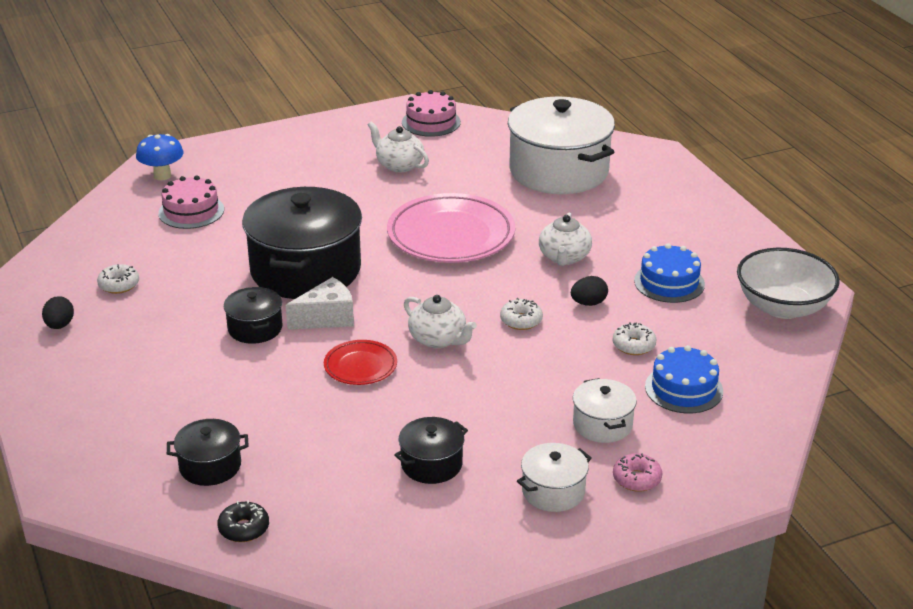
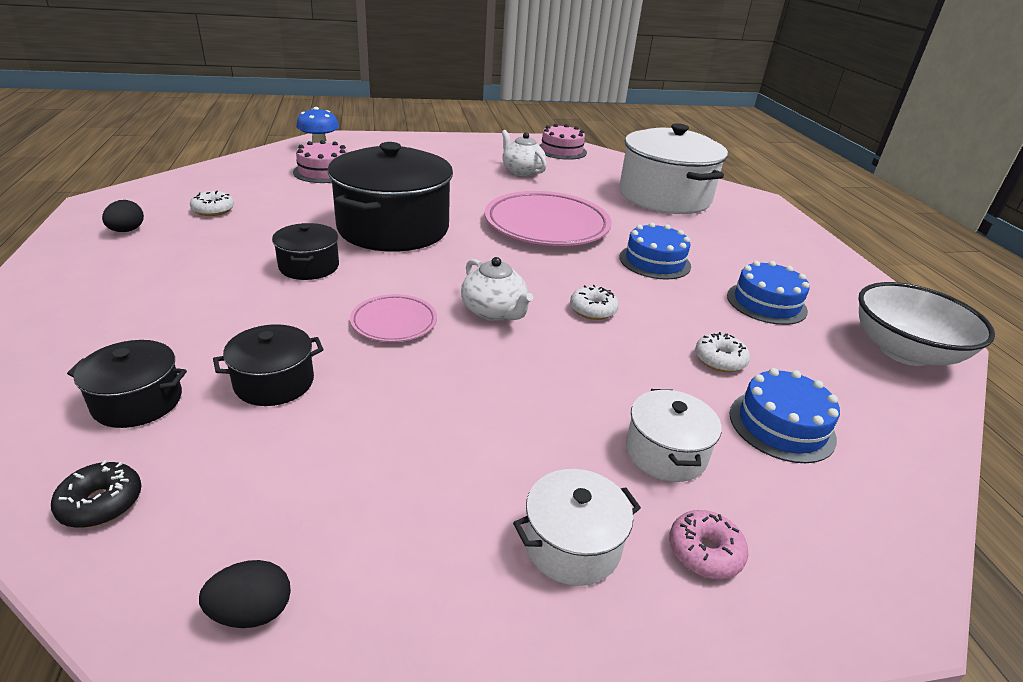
camera: 10 degrees right, 0 degrees up
(327, 318) = (387, 270): white cheese -> none
(360, 366) = (394, 322): red plate -> pink plate
(431, 464) = (415, 460): black pot -> black pot (274, 382)
(564, 257) = (654, 261): white teapot -> blue cake
(588, 303) = (673, 307): black egg -> black egg (252, 612)

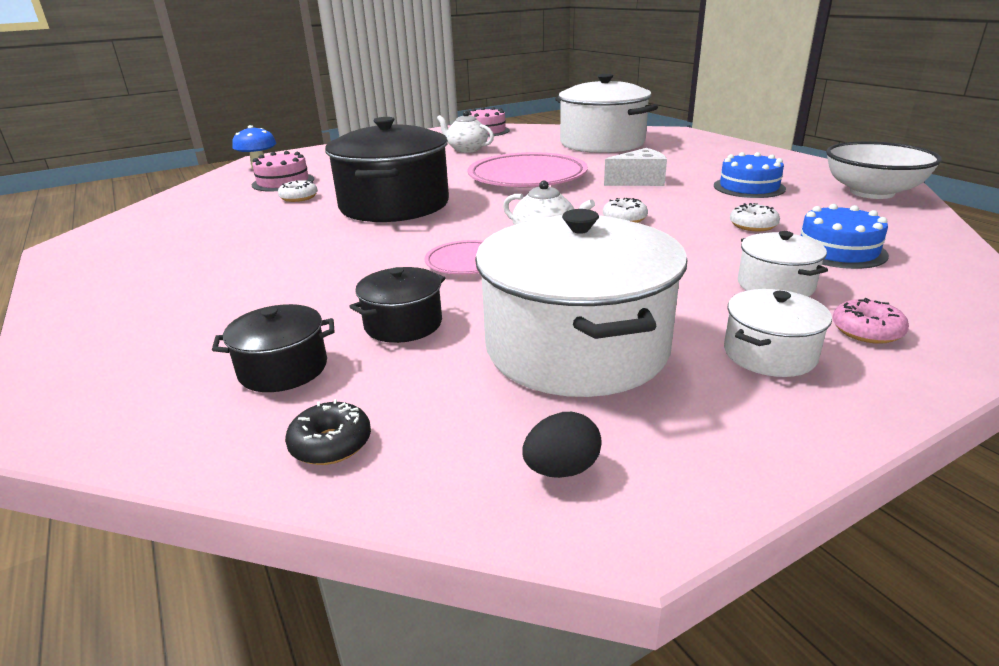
camera: 15 degrees left, 5 degrees down
(127, 230) = (124, 259): black egg -> none
(213, 210) = (201, 227): white donut -> white donut (299, 197)
(309, 266) = (344, 244): black pot -> none
(396, 466) = (576, 347): none -> white pot
(654, 261) = (639, 181): blue cake -> white cheese

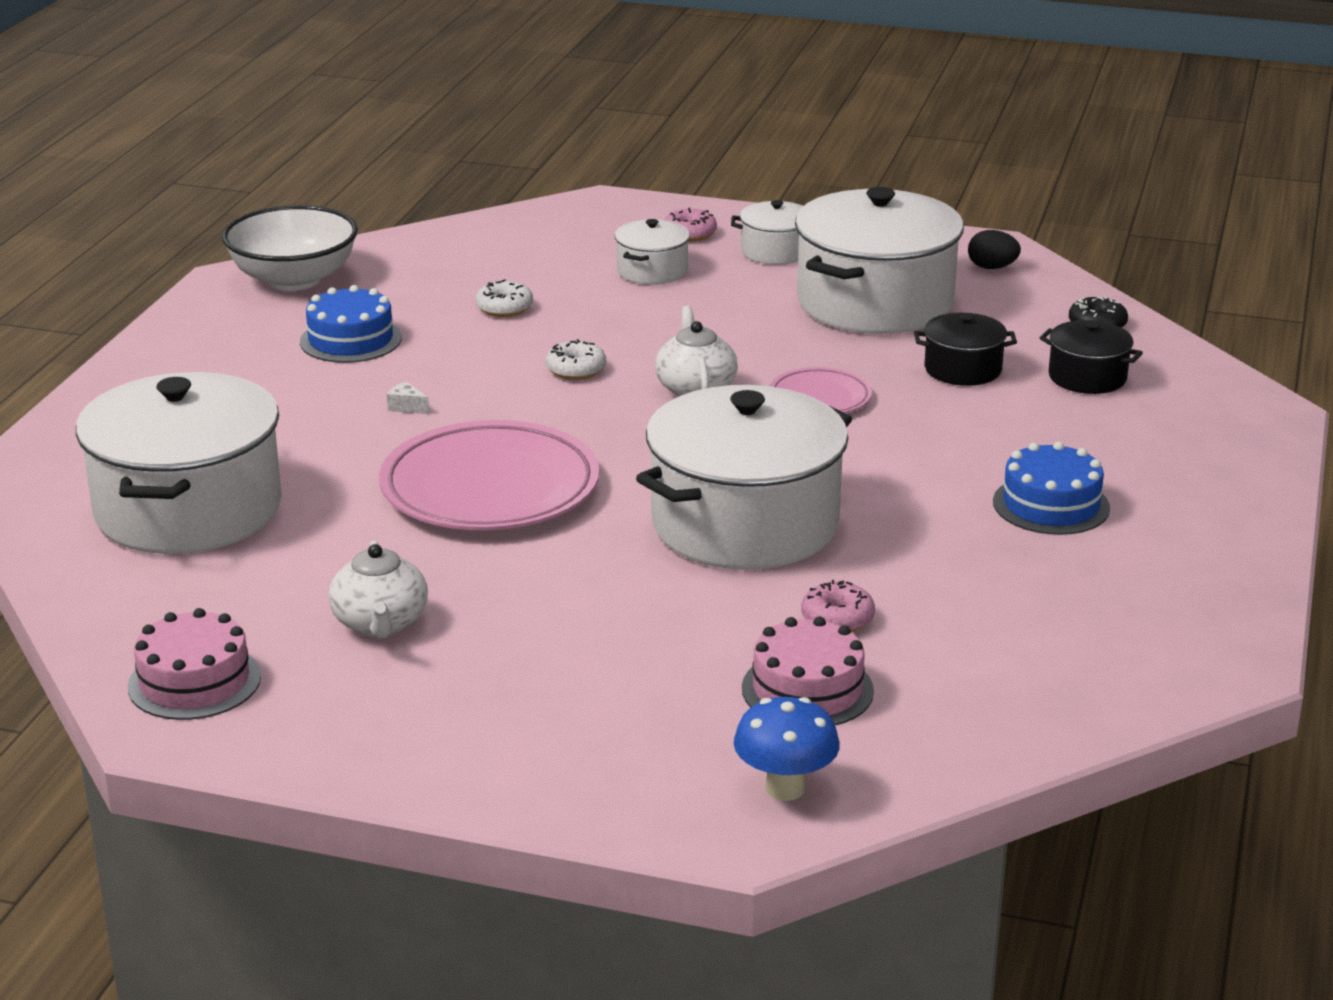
camera: 135 degrees left, 0 degrees up
(299, 197) = (837, 618): white donut -> pink donut
(394, 205) = (745, 524): black pot -> white pot
(639, 181) = (407, 407): white cheese -> white cheese, size x0.44
(838, 250) = (528, 265): blue cake -> blue cake (1051, 505)

